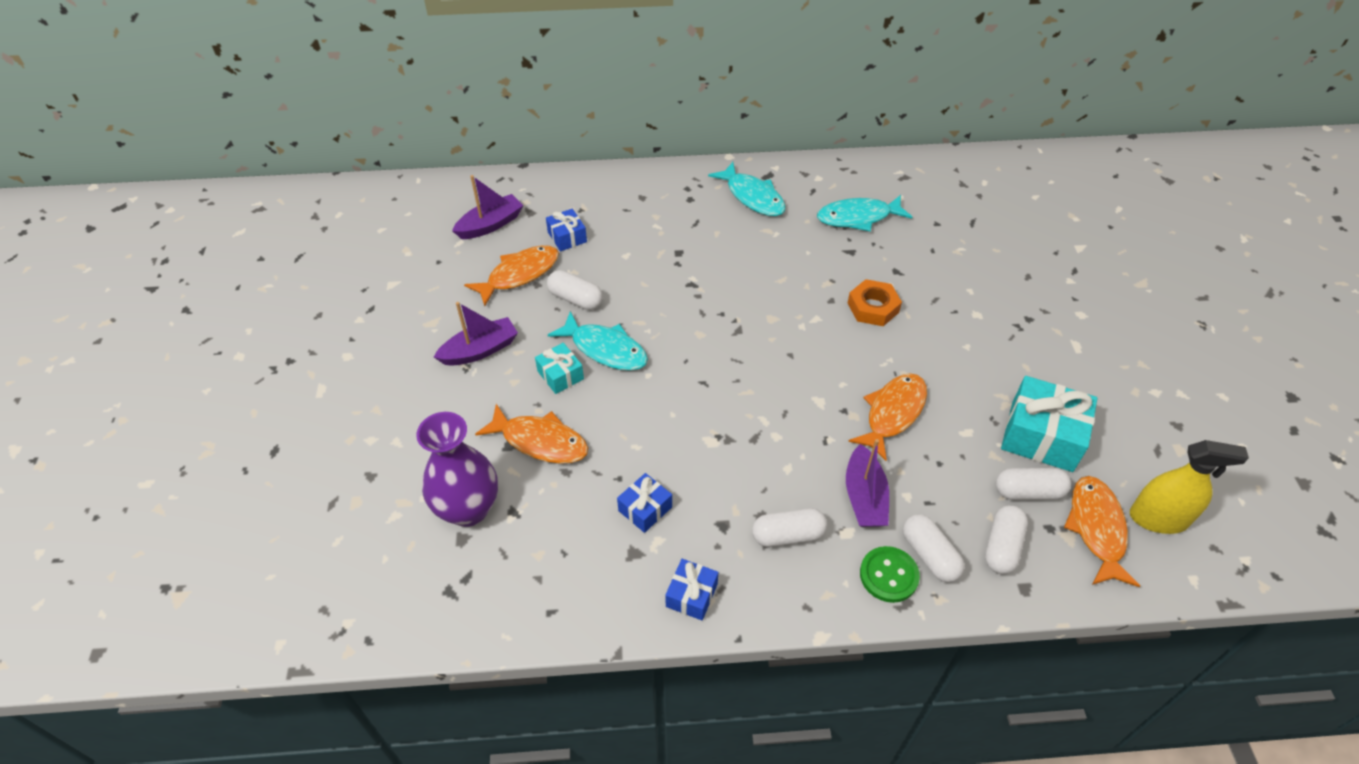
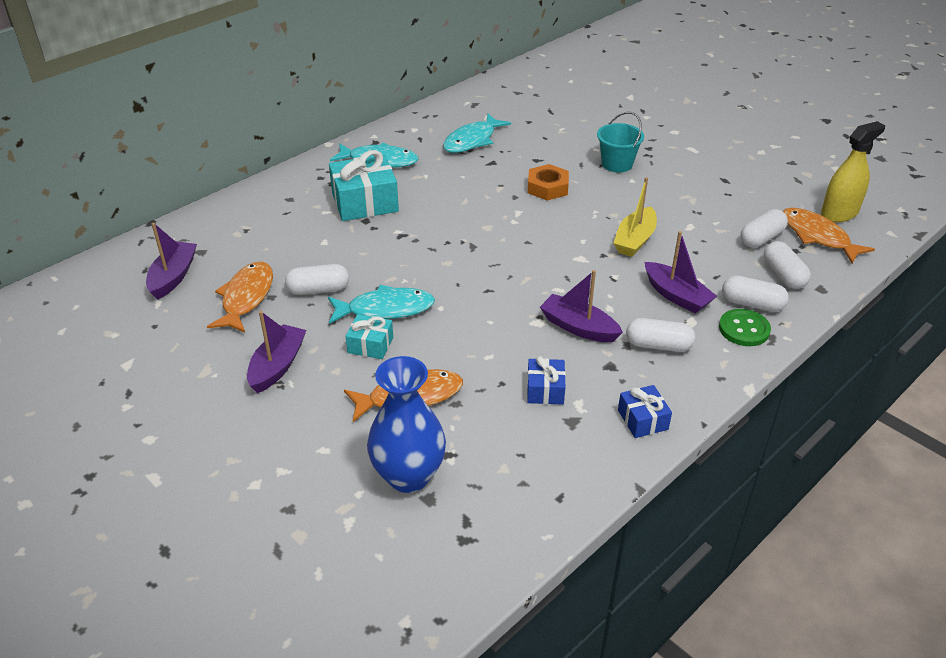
camera: 40 degrees left, 10 degrees down
(468, 509) = (408, 476): purple vase -> blue vase
(567, 237) = (257, 253): blue gift -> none
(738, 469) = (578, 327): none -> purple boat
(788, 535) = (658, 345): white capsule -> white capsule turned 60 degrees clockwise
(892, 413) = (635, 240): orange fish -> yellow boat
(972, 319) = (617, 164): none -> turquoise bucket
(1041, 436) = (732, 205): turquoise gift -> turquoise gift (365, 202)

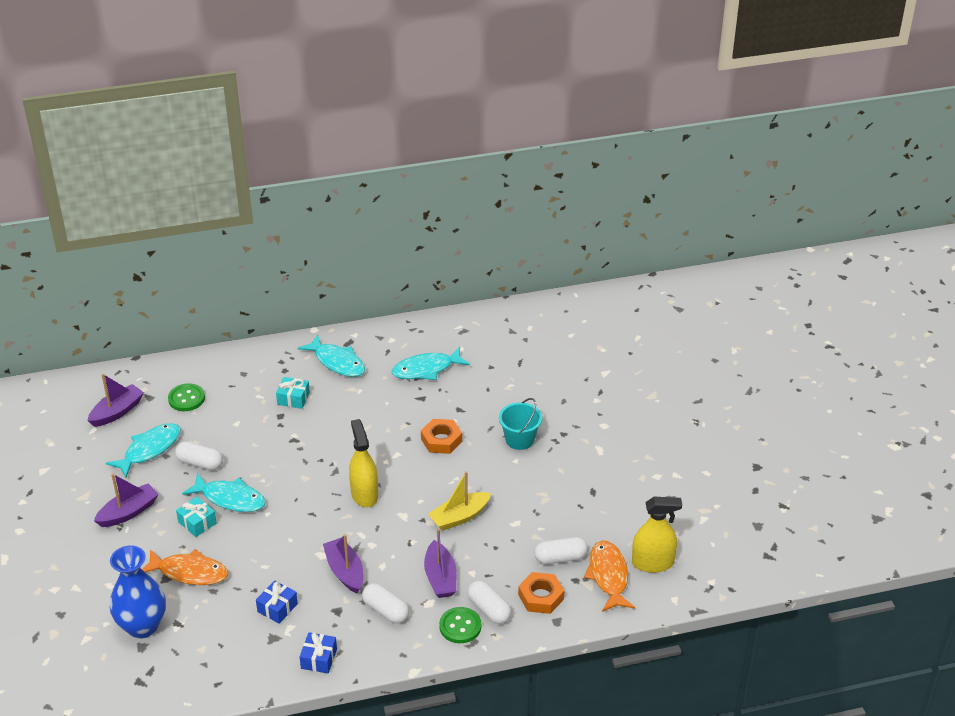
camera: 30 degrees right, 0 degrees up
(246, 239) = (186, 398): none -> green button
(246, 298) = (149, 449): orange fish -> turquoise fish
(365, 202) = (293, 398): turquoise gift -> turquoise gift, size x0.54
(523, 255) = (364, 494): none -> yellow spray bottle
(783, 275) = (541, 597): white capsule -> orange nut

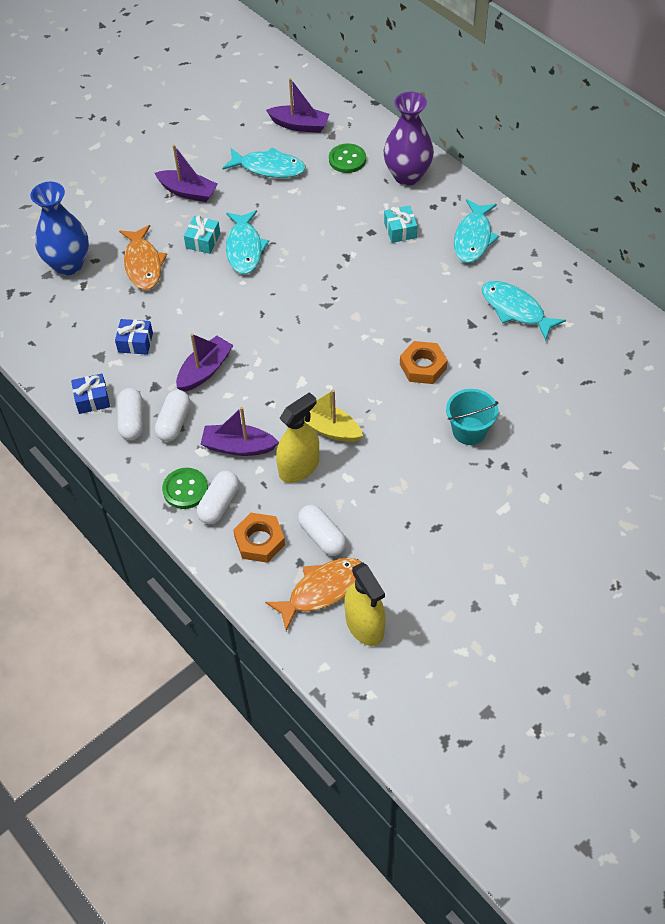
camera: 65 degrees right, 15 degrees up
(200, 463) = (274, 208): white capsule -> white capsule (132, 421)
(238, 371) = (407, 175): none -> purple vase
(364, 494) = (310, 340): yellow spray bottle -> yellow spray bottle (299, 467)
(440, 578) = (238, 447): purple boat -> purple boat turned 45 degrees clockwise

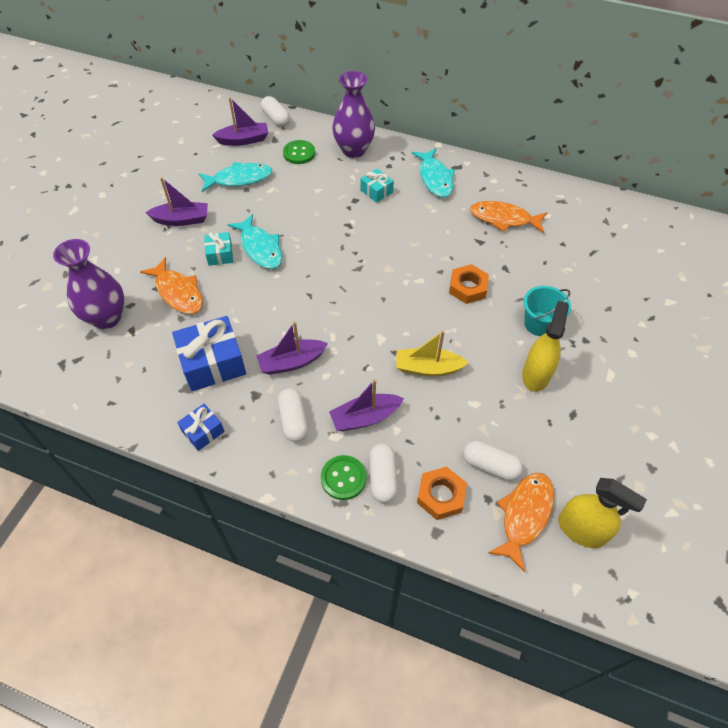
camera: 30 degrees left, 0 degrees up
(68, 264) = (107, 318): blue vase -> purple vase
(132, 421) = (253, 436): white capsule -> white capsule (276, 119)
(135, 342) = (213, 363): blue gift -> blue gift, size x1.85
(205, 370) = (291, 362): purple boat -> purple boat turned 120 degrees counterclockwise
(299, 467) = (429, 413): yellow spray bottle -> yellow spray bottle (536, 375)
(515, 310) = (503, 219): turquoise fish -> orange fish

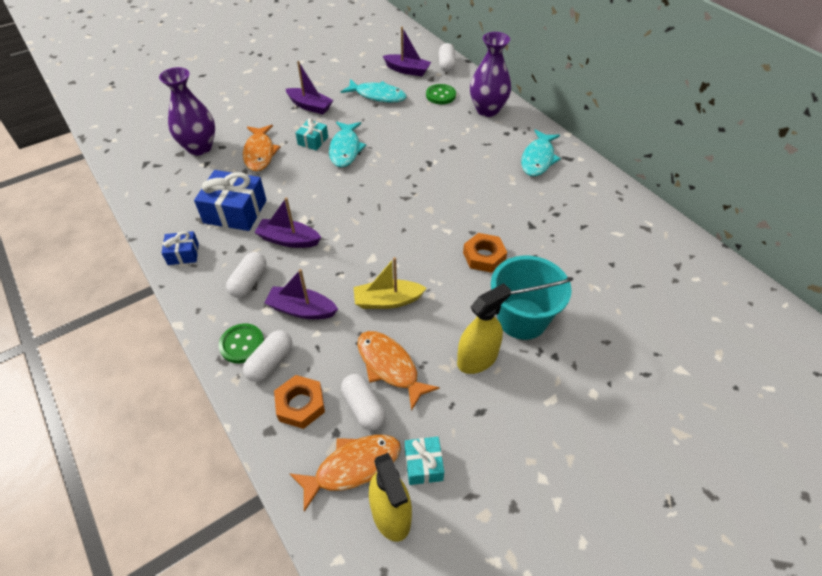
camera: 35 degrees right, 5 degrees down
(376, 191) = (477, 148): turquoise gift -> turquoise gift (423, 465)
(428, 368) = (387, 301): yellow boat -> yellow boat turned 45 degrees counterclockwise
(503, 219) = (572, 217): orange fish -> orange fish (390, 366)
(539, 324) = (522, 319): turquoise bucket -> turquoise bucket, size x1.52

